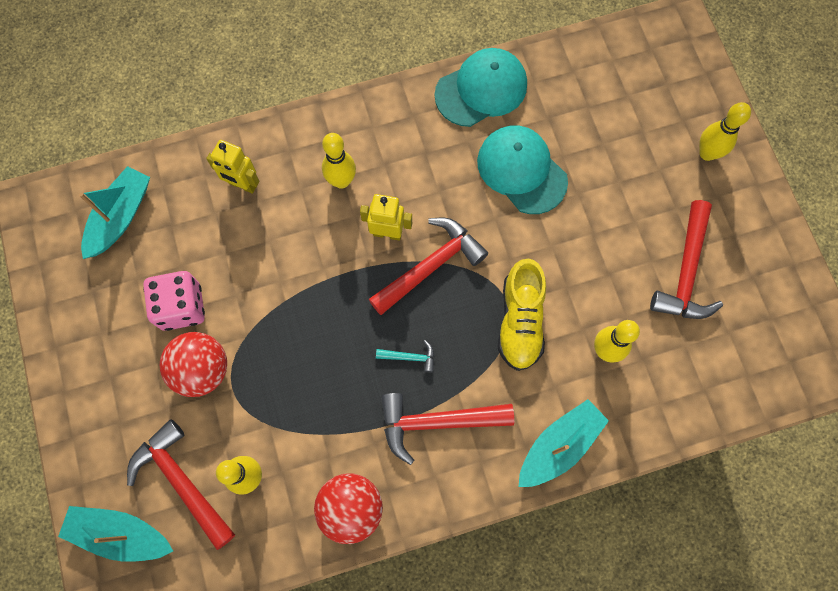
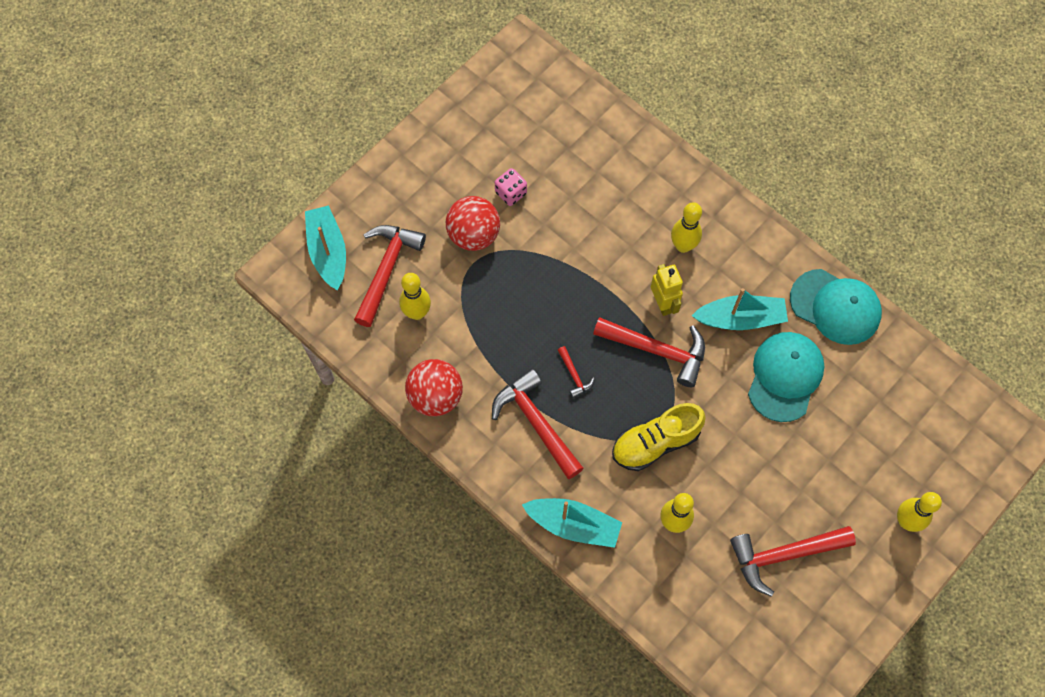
camera: 60 degrees right, 5 degrees down
(120, 217) = (551, 110): turquoise boat -> turquoise boat (740, 318)
(181, 307) = (511, 193): pink dice -> pink dice, size x0.63
(242, 185) = (632, 177): yellow robot -> none
(410, 357) = (574, 375): turquoise hammer -> red hammer

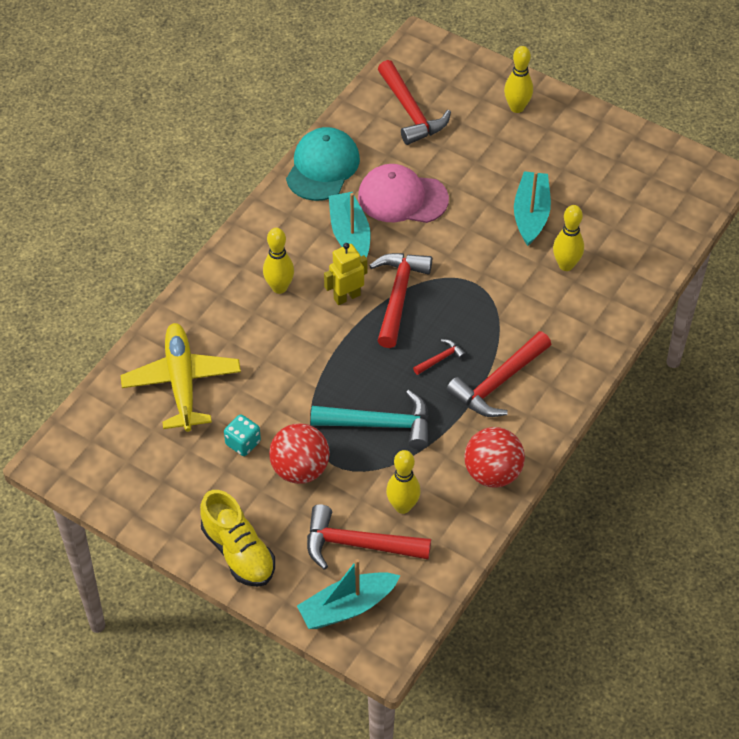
camera: 100 degrees left, 15 degrees down
(509, 308) = (380, 424): none -> turquoise hammer
(511, 193) = (243, 443): pink dice -> turquoise dice
(573, 525) = (591, 339): turquoise boat -> turquoise boat (531, 214)
(585, 152) = (181, 383): none -> yellow plane
(655, 443) = (493, 287): yellow shoe -> yellow shoe (238, 552)
(784, 555) = (572, 185): red hammer -> red hammer (411, 111)
(785, 377) = (402, 198): turquoise cap -> pink cap

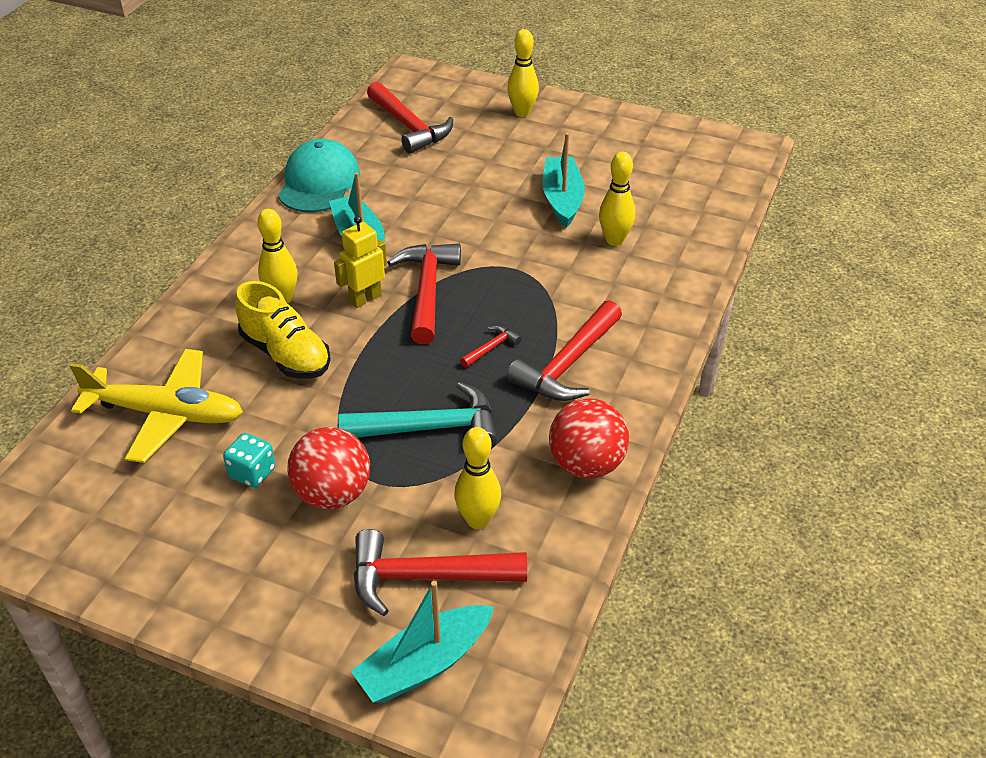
camera: 10 degrees left, 10 degrees down
(181, 383) = (165, 414): yellow plane -> yellow plane turned 120 degrees clockwise
(238, 552) = (258, 612): yellow shoe -> yellow shoe (286, 354)
(402, 198) = (414, 200): pink cap -> none

